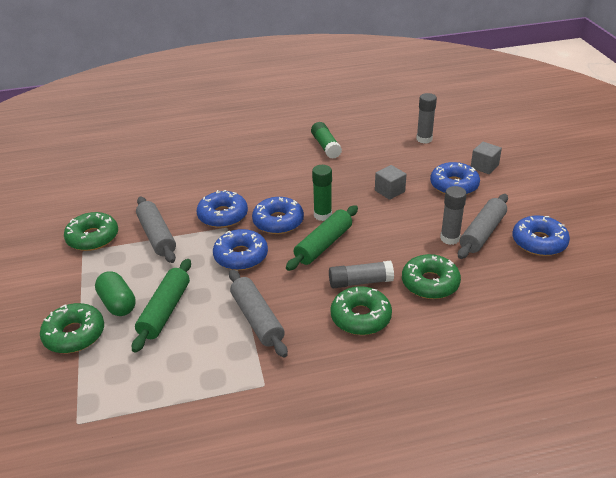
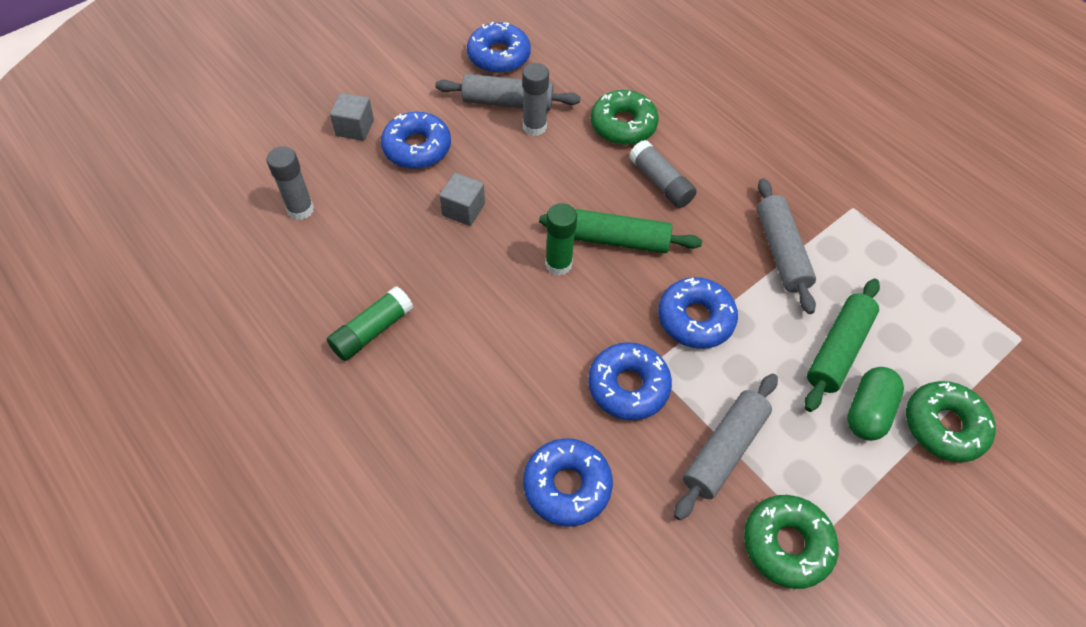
camera: 120 degrees left, 20 degrees up
(165, 311) = (838, 350): green rolling pin -> green rolling pin turned 45 degrees counterclockwise
(257, 319) = (781, 251): grey rolling pin -> grey rolling pin turned 45 degrees counterclockwise
(278, 222) = (601, 309): blue donut -> blue donut (567, 486)
(360, 317) = (712, 165): green donut -> none

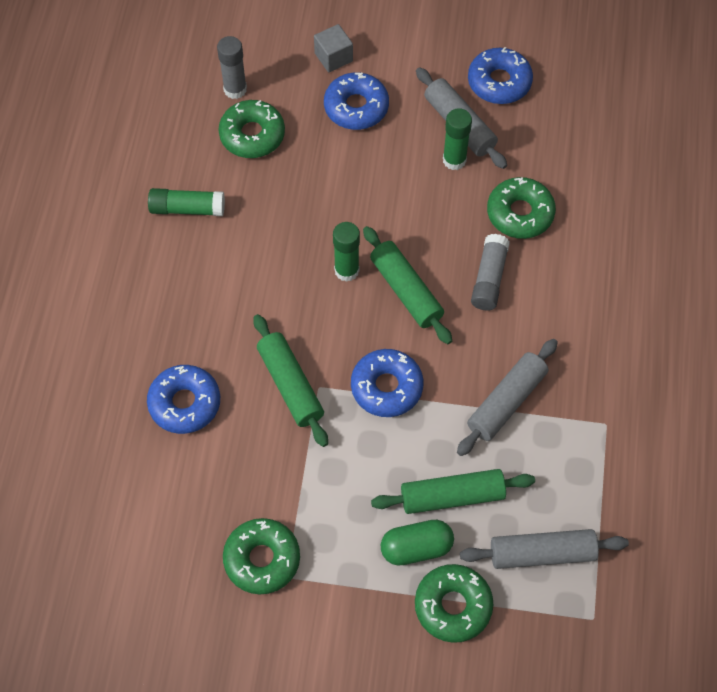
camera: 50 degrees right, 5 degrees up
(358, 231) = (252, 135): none -> green donut
(463, 209) = (333, 179): grey cube -> none
(534, 127) = (454, 160): grey glue stick -> green glue stick
(628, 386) = (290, 385): blue donut -> green rolling pin
(724, 449) = (297, 476): grey rolling pin -> grey rolling pin (542, 553)

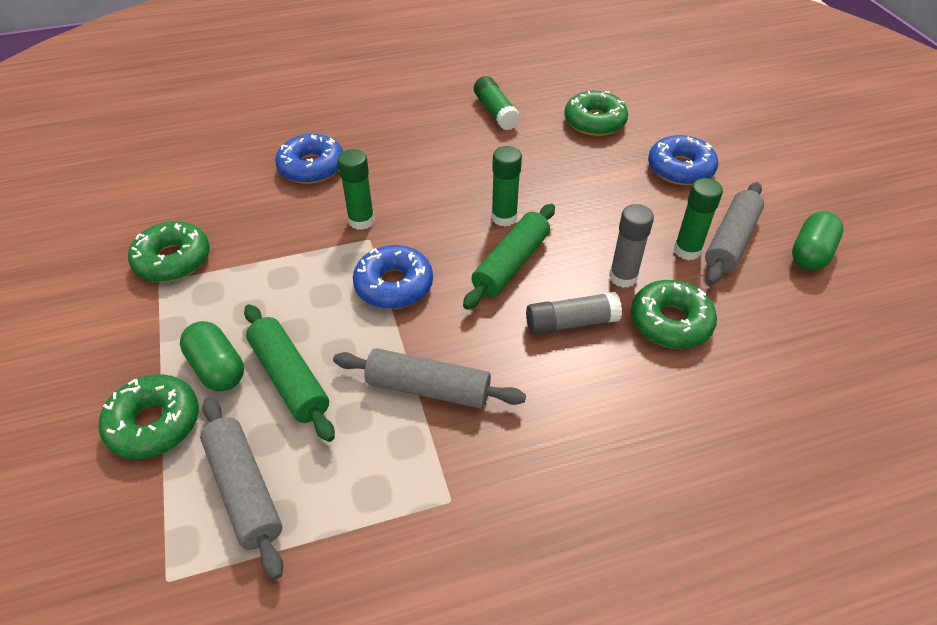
camera: 65 degrees right, 15 degrees down
(235, 89) = (629, 100): grey glue stick -> grey glue stick (623, 277)
(290, 385) = (361, 221): green rolling pin -> green glue stick
(333, 57) = (717, 140): grey cube -> none
(499, 82) = (811, 254): blue donut -> green capsule

